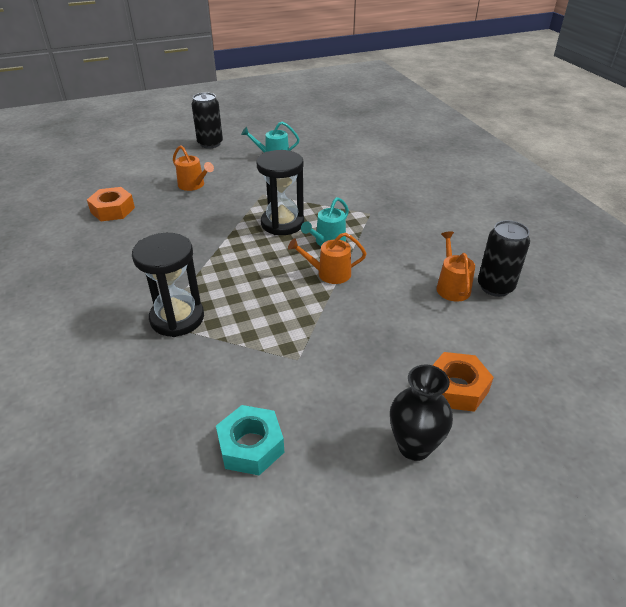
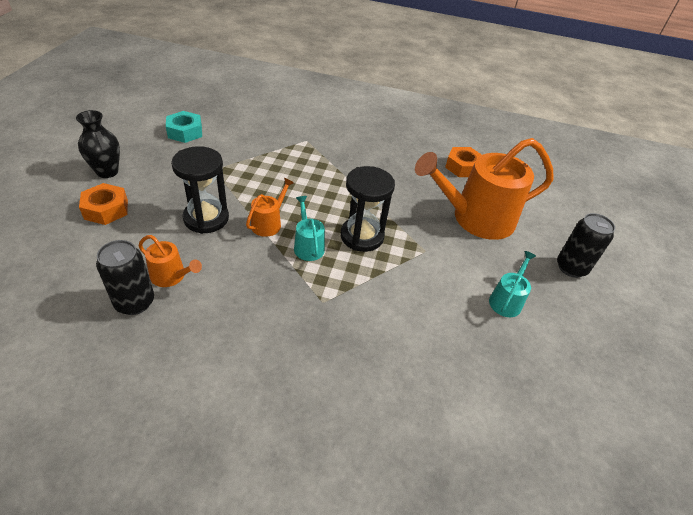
camera: 120 degrees right, 5 degrees up
(177, 318) = (302, 147): black hourglass -> black hourglass (206, 218)
(193, 185) = (476, 218): orange watering can -> orange watering can, size x2.24

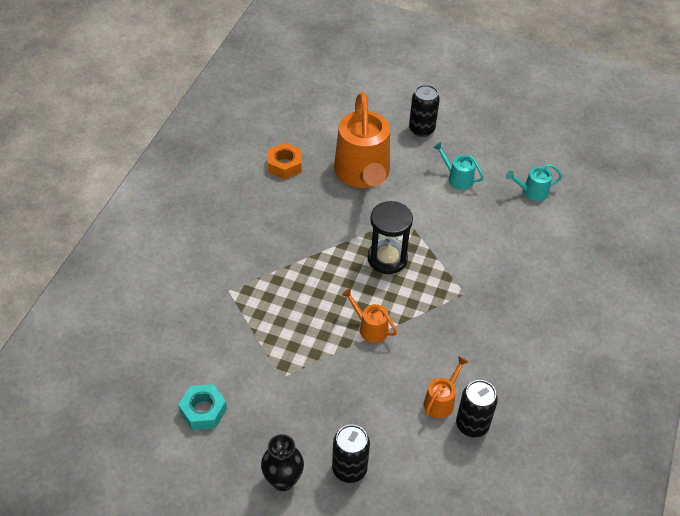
camera: 80 degrees left, 5 degrees up
(106, 209) = (349, 469): orange nut -> black can
(206, 218) = (363, 379): black hourglass -> none
(308, 246) = (400, 299): turquoise watering can -> turquoise watering can (532, 192)

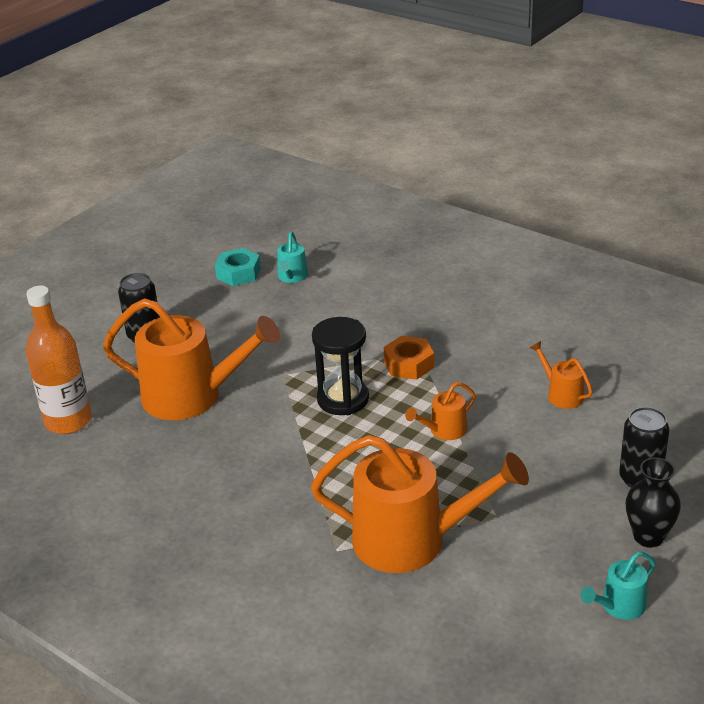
camera: 70 degrees left, 15 degrees down
(203, 410) = (532, 599): turquoise nut -> turquoise nut (238, 273)
(246, 330) = (411, 540): none -> orange watering can
(284, 165) = (134, 464): orange nut -> orange nut (408, 364)
(317, 120) = (68, 421): none -> orange bottle
(457, 178) = (242, 324): turquoise watering can -> turquoise watering can (619, 606)
(472, 425) = (597, 378): black can -> none

